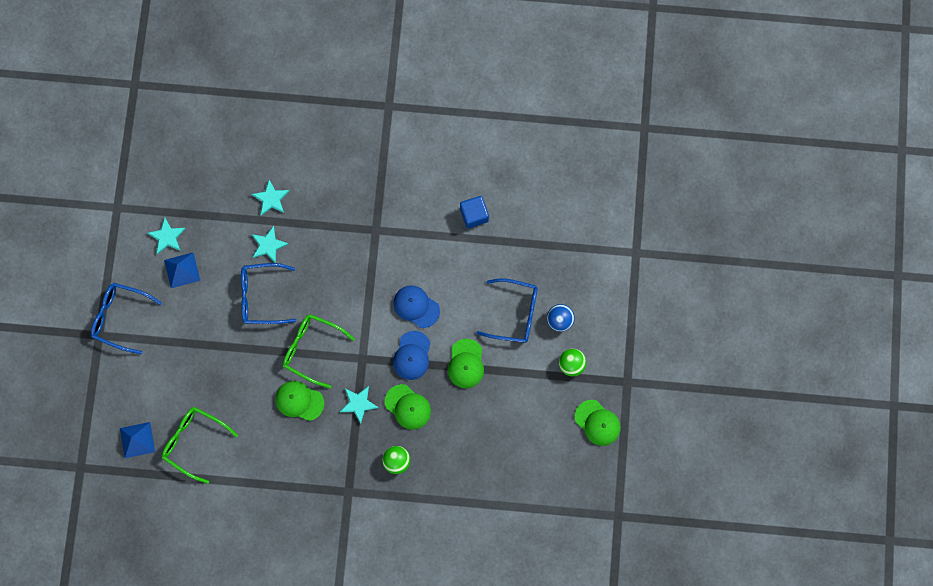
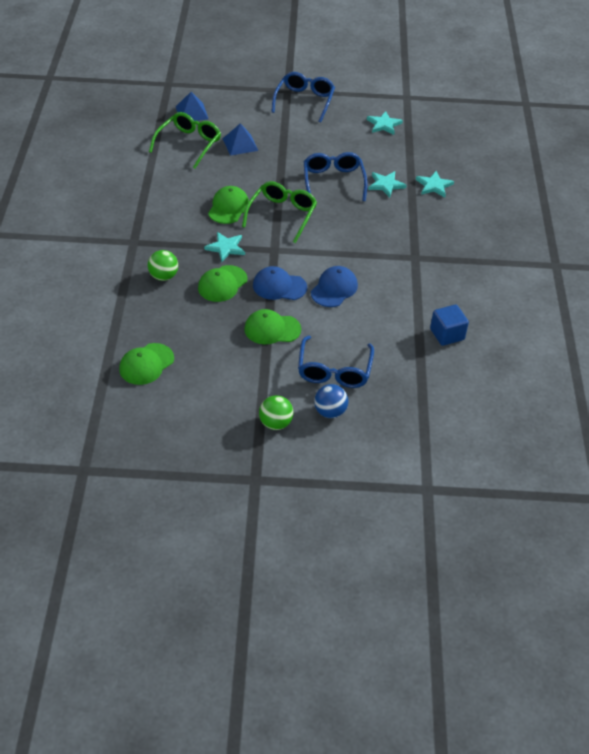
camera: 85 degrees right, 30 degrees down
(182, 270) = (353, 134): blue pyramid -> blue pyramid (240, 144)
(597, 423) = (202, 449): green cap -> green cap (146, 364)

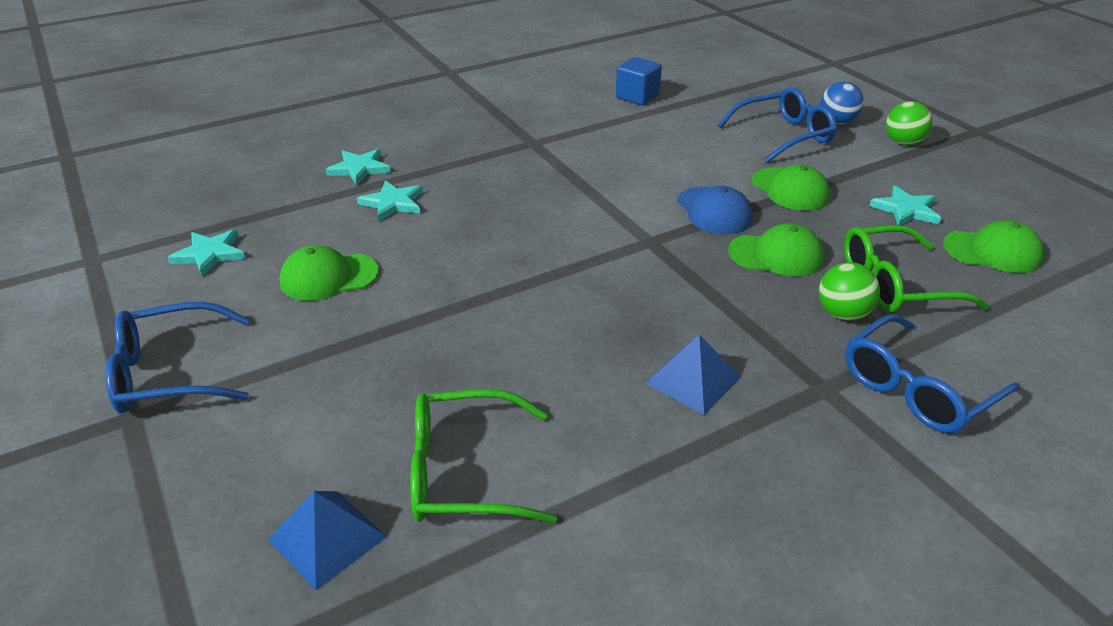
camera: 120 degrees left, 10 degrees down
(226, 248) = (703, 284): turquoise star -> turquoise star (906, 210)
(228, 207) = (608, 323): green cap -> green cap (329, 277)
(240, 144) = (402, 394): blue pyramid -> blue pyramid (692, 380)
(282, 215) = (565, 263): green glasses -> green glasses (896, 284)
(333, 182) = (428, 248): blue glasses -> blue glasses (917, 388)
(334, 289) = (662, 174): blue cap -> none

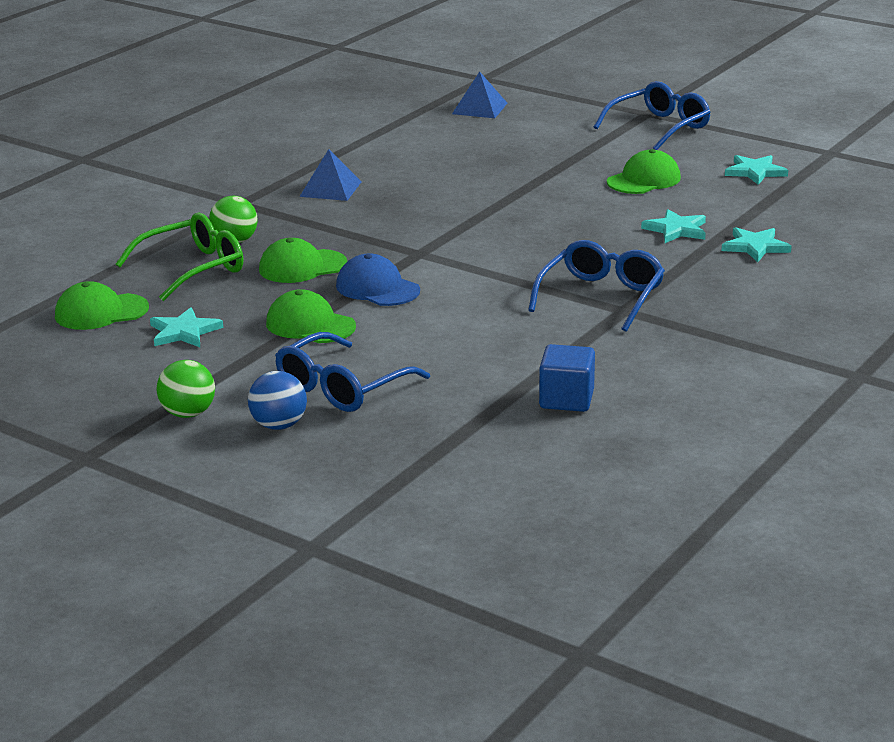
camera: 155 degrees right, 10 degrees down
(464, 472) = (436, 134): green glasses -> none
(917, 388) = (175, 215): blue glasses -> blue glasses (601, 297)

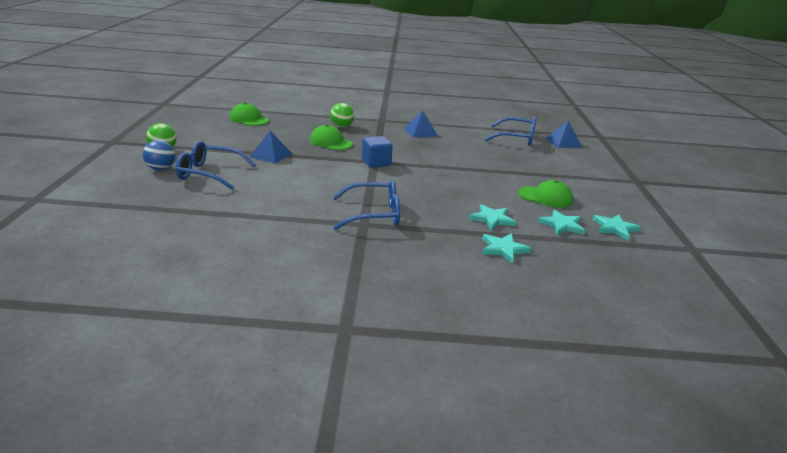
camera: 55 degrees right, 0 degrees up
(184, 332) = (242, 135): turquoise star -> turquoise star (562, 225)
(193, 269) = (306, 125): green glasses -> none
(310, 325) = (271, 155): green cap -> blue pyramid
(377, 288) = (324, 160): blue cap -> none
(566, 399) = (233, 229): blue cube -> blue cube (376, 163)
(659, 127) = (624, 188): blue glasses -> blue glasses (516, 138)

